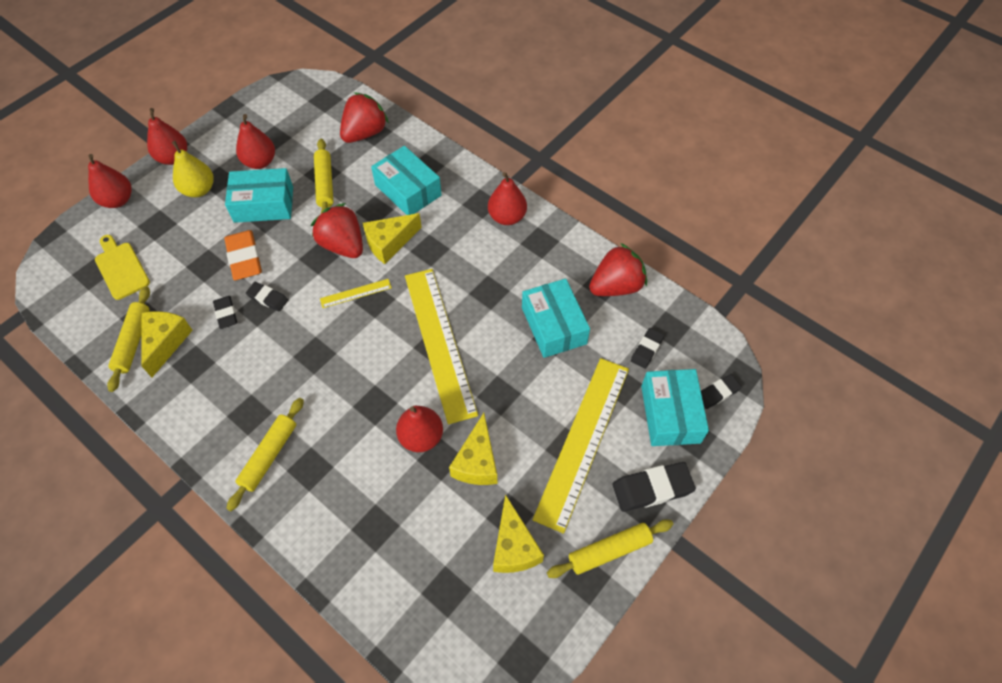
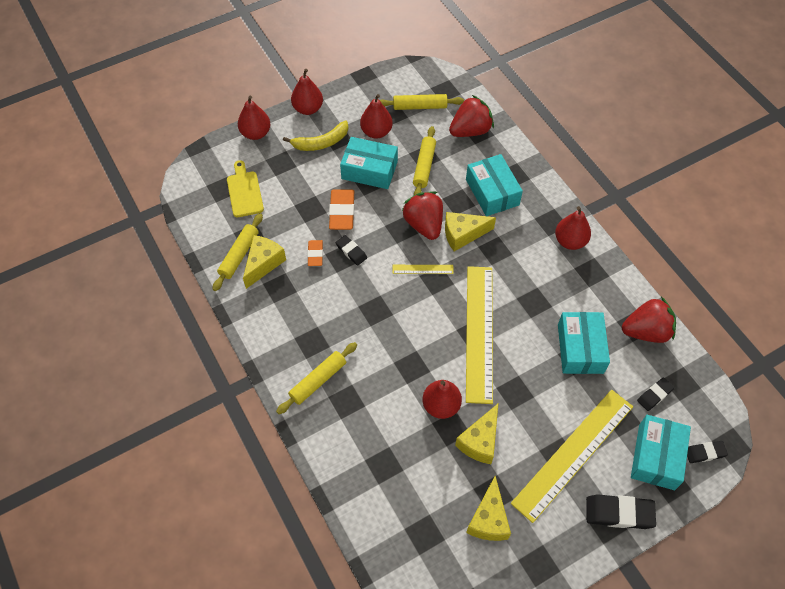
camera: 20 degrees right, 0 degrees up
(199, 190) = (321, 142): yellow pear -> yellow banana
(226, 314) = (315, 254): black eraser -> orange eraser
(609, 551) = (566, 550): yellow rolling pin -> yellow rolling pin (420, 106)

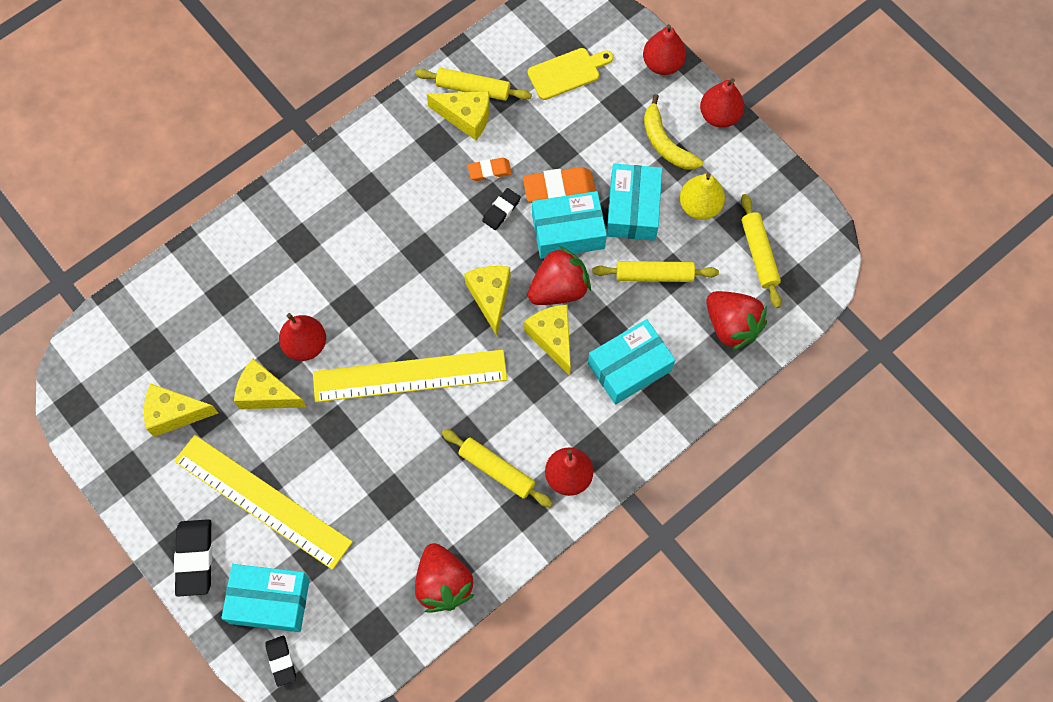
camera: 80 degrees right, 10 degrees up
(318, 380) = (320, 208): yellow rolling pin -> yellow rolling pin (496, 470)
(376, 132) = (699, 206): red pear -> yellow pear
(423, 269) = (490, 297): yellow ruler -> yellow cheese
(580, 348) = (405, 500): turquoise box -> turquoise box (568, 231)
(654, 395) = (352, 596): black eraser -> none

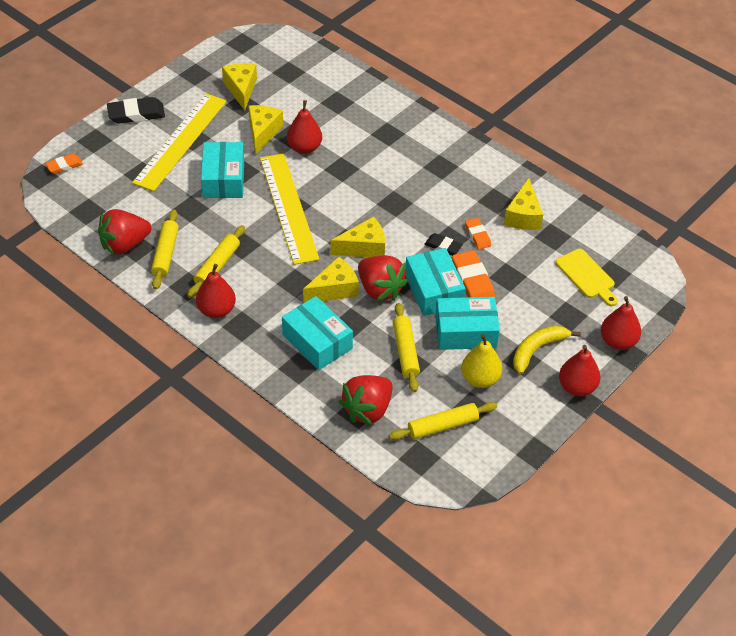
camera: 80 degrees right, 20 degrees down
(269, 600) = (108, 154): turquoise box -> turquoise box (223, 179)
(281, 661) = (64, 166): black eraser -> orange eraser
(473, 89) = (551, 217): yellow rolling pin -> yellow rolling pin (165, 254)

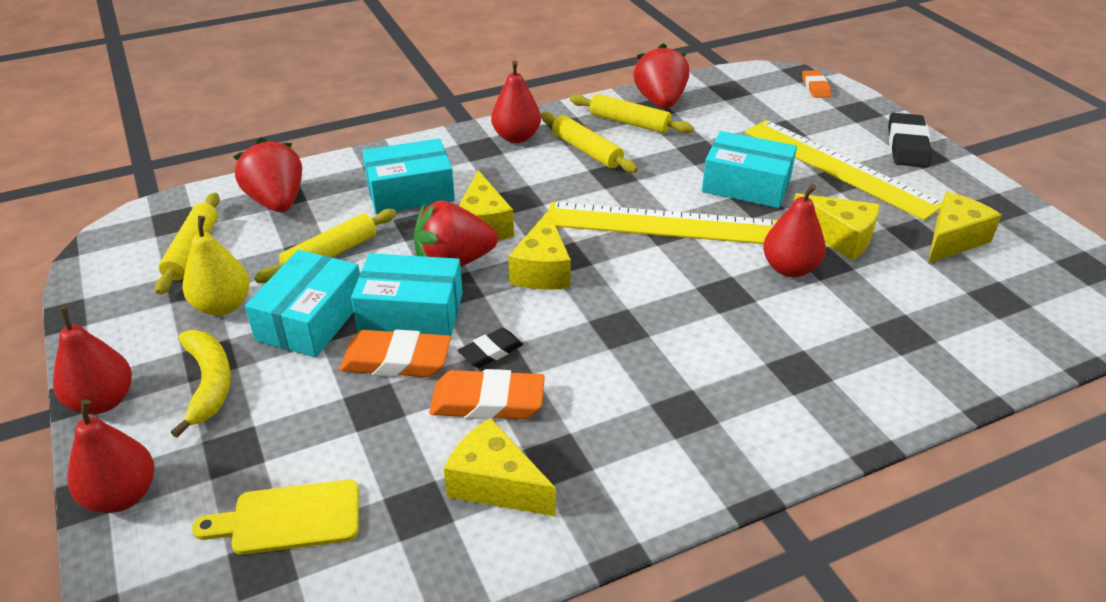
camera: 115 degrees right, 10 degrees down
(241, 89) = (953, 240): yellow cheese -> yellow cheese turned 60 degrees counterclockwise
(405, 352) = (330, 254): yellow rolling pin -> yellow rolling pin turned 60 degrees counterclockwise
(477, 235) = (487, 401): orange eraser -> orange eraser, size x1.67

